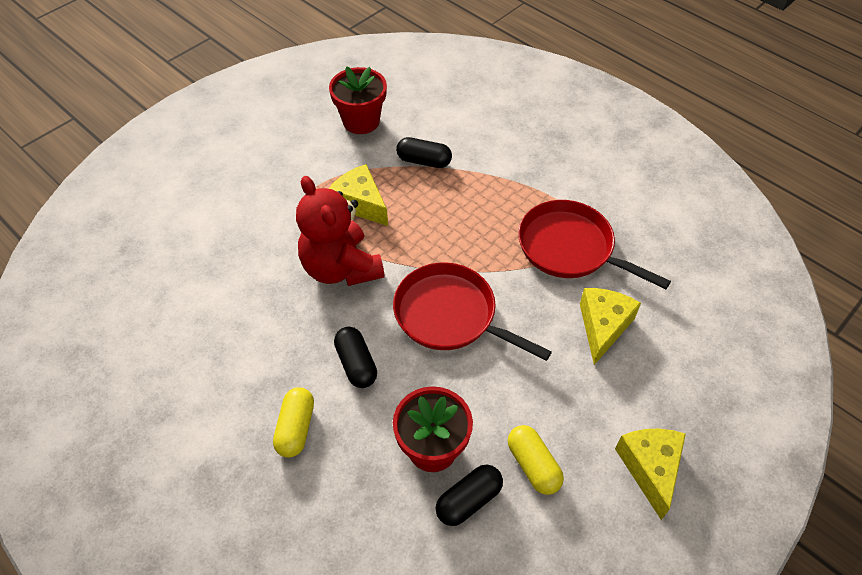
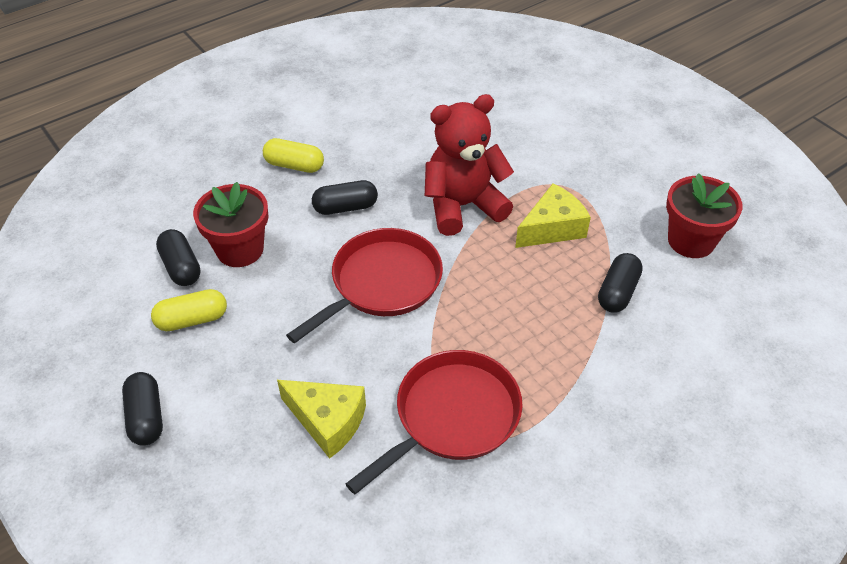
camera: 100 degrees right, 5 degrees down
(650, 468) = (146, 417): yellow cheese -> black capsule

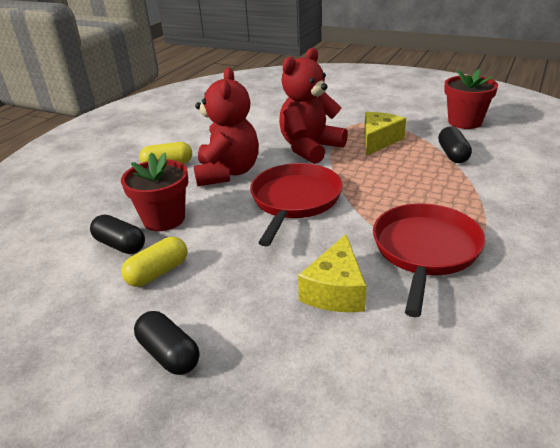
camera: 25 degrees left, 15 degrees down
(328, 421) = (336, 290): yellow cheese -> yellow cheese turned 105 degrees clockwise
(345, 207) = (227, 173): black capsule -> red teddy bear

